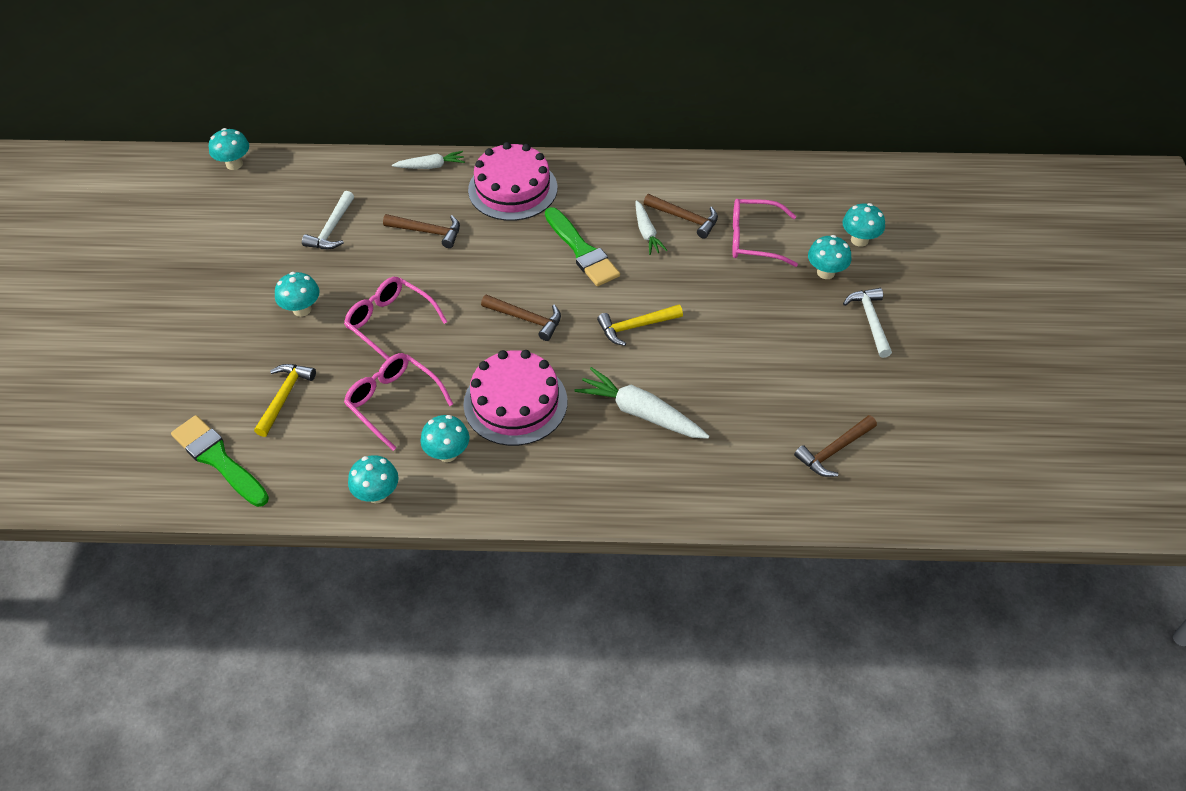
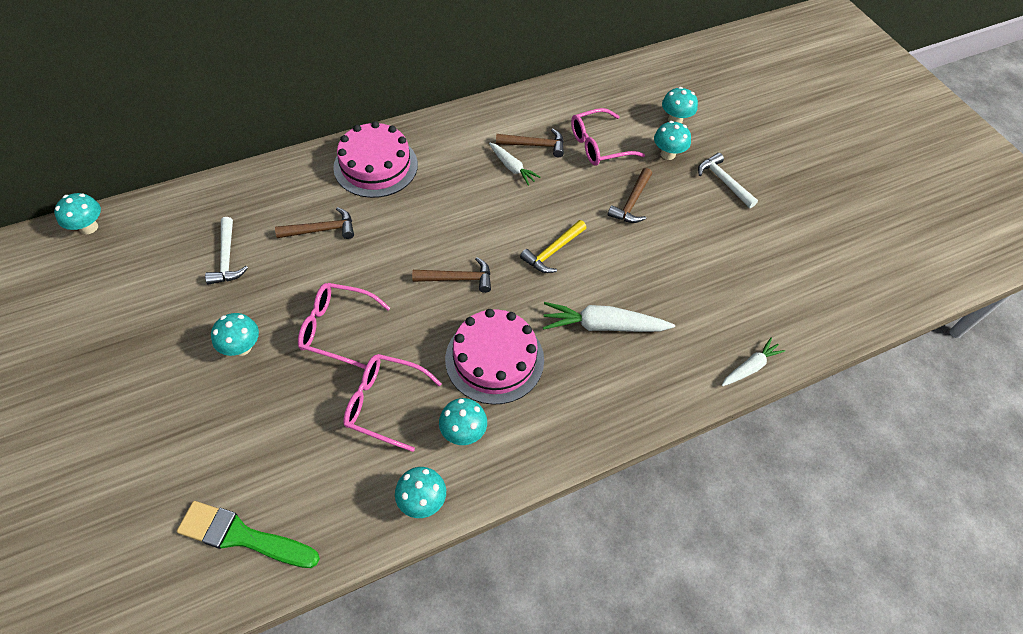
camera: 30 degrees left, 5 degrees up
(284, 397) = (274, 442): yellow hammer -> none
(431, 166) = (289, 168): white carrot -> white carrot (750, 367)
(582, 251) = (468, 201): green brush -> none
(834, 451) = (766, 298): brown hammer -> brown hammer (632, 202)

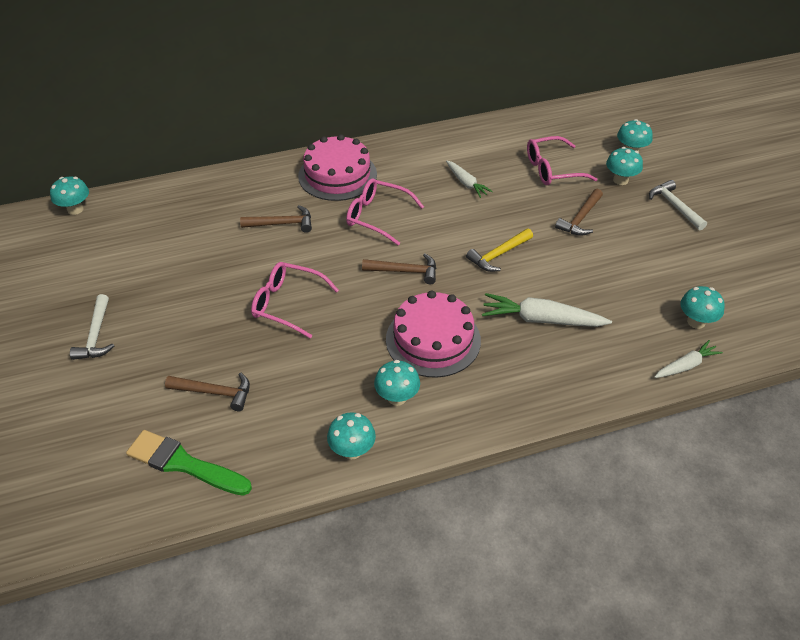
camera: 10 degrees right, 10 degrees down
(227, 258) = (194, 241): white hammer -> white hammer (96, 335)
(242, 347) = (200, 313): turquoise mushroom -> turquoise mushroom (696, 322)
(384, 403) = (325, 368): pink glasses -> pink glasses (377, 216)
(535, 145) = (490, 166): brown hammer -> brown hammer (215, 392)

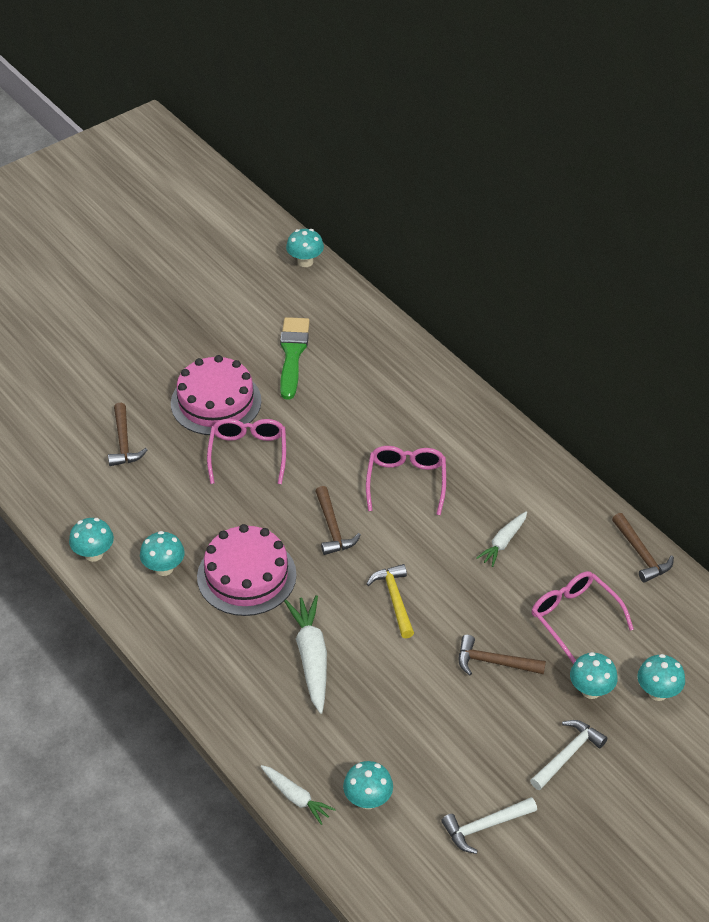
camera: 70 degrees right, 0 degrees up
(96, 335) = (157, 343): white hammer -> white hammer (485, 826)
(183, 464) = (45, 451): green brush -> green brush (292, 354)
(282, 224) = (357, 412): brown hammer -> brown hammer (641, 554)
(337, 175) = (457, 429): pink cake -> pink cake (216, 402)
(498, 255) = (395, 599): yellow hammer -> yellow hammer turned 45 degrees clockwise

